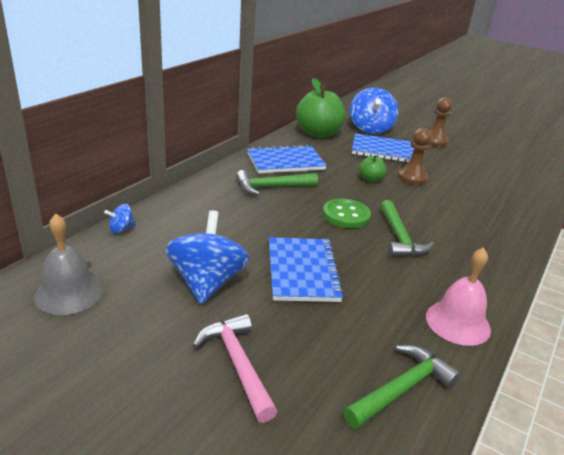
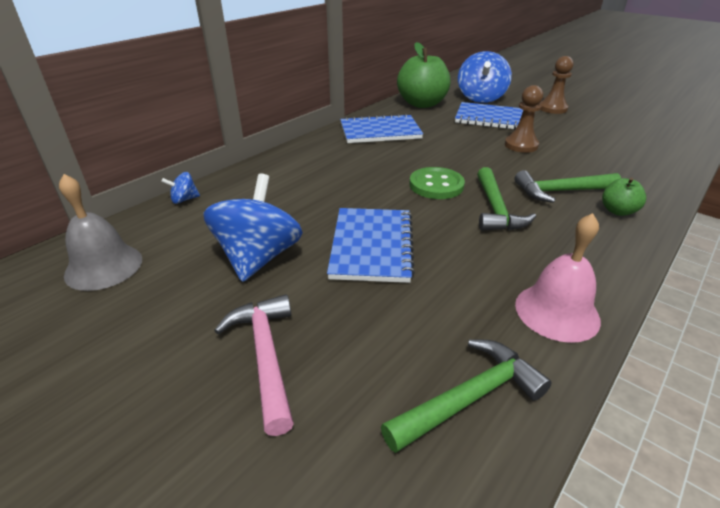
camera: 10 degrees right, 5 degrees up
(271, 187) = (358, 157): green hammer -> green hammer (560, 191)
(370, 179) = (472, 147): green apple -> green apple (618, 211)

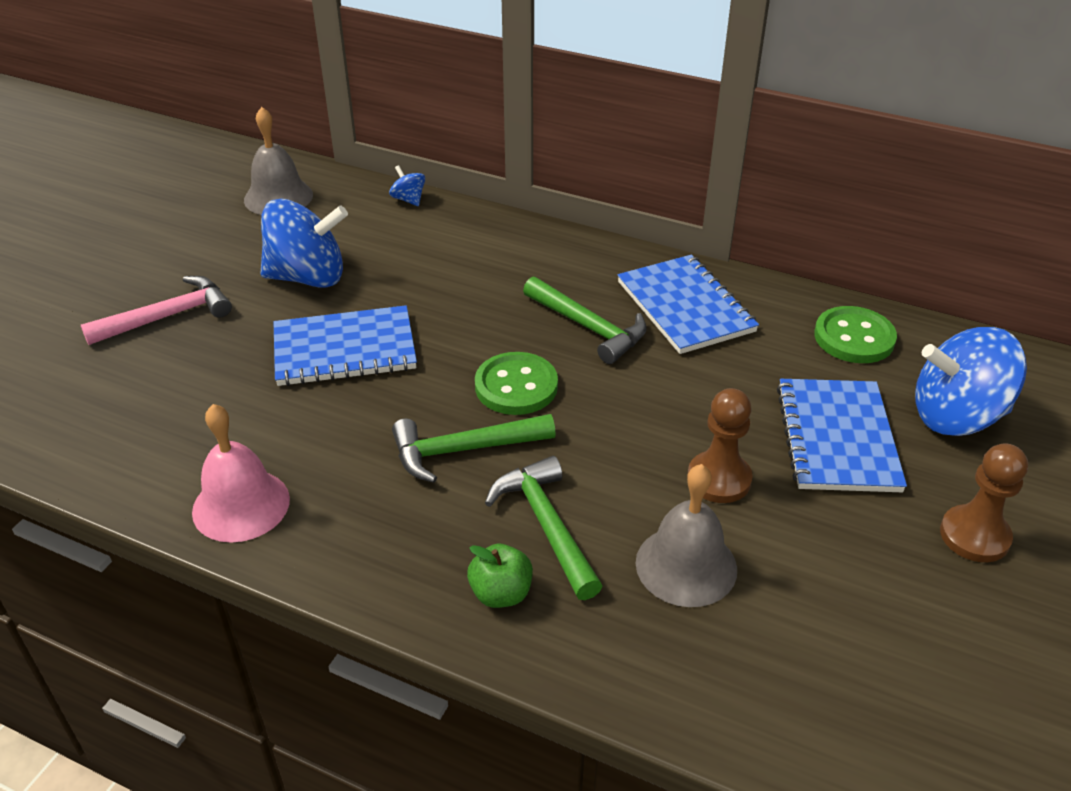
camera: 75 degrees right, 5 degrees up
(422, 104) = (854, 337): green apple -> green button
(469, 397) = (119, 441): green hammer -> green hammer (589, 327)
(583, 161) = (686, 565): none -> grey bell

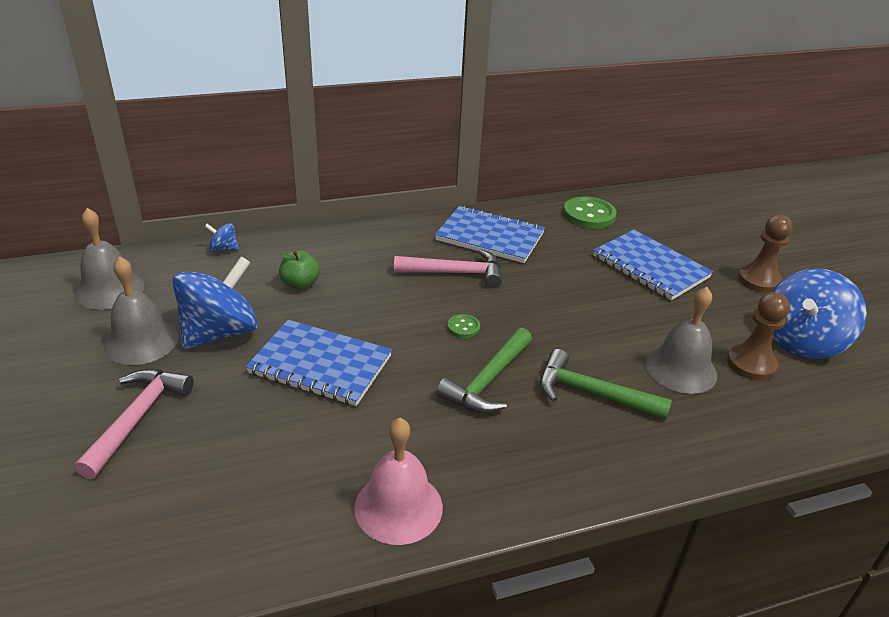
camera: 45 degrees left, 5 degrees down
(245, 254) = (141, 341): none -> grey bell
(344, 349) = (320, 365): blue notebook -> blue notebook turned 75 degrees clockwise
(501, 593) = (624, 445): green apple -> green apple (300, 284)
(516, 386) = (463, 327): green button -> green button, size x0.50
(589, 327) = (455, 273): green hammer -> pink hammer
(719, 479) = (632, 317): brown pawn -> brown pawn (751, 364)
(956, 416) = (679, 231): blue spinning top -> blue spinning top (802, 341)

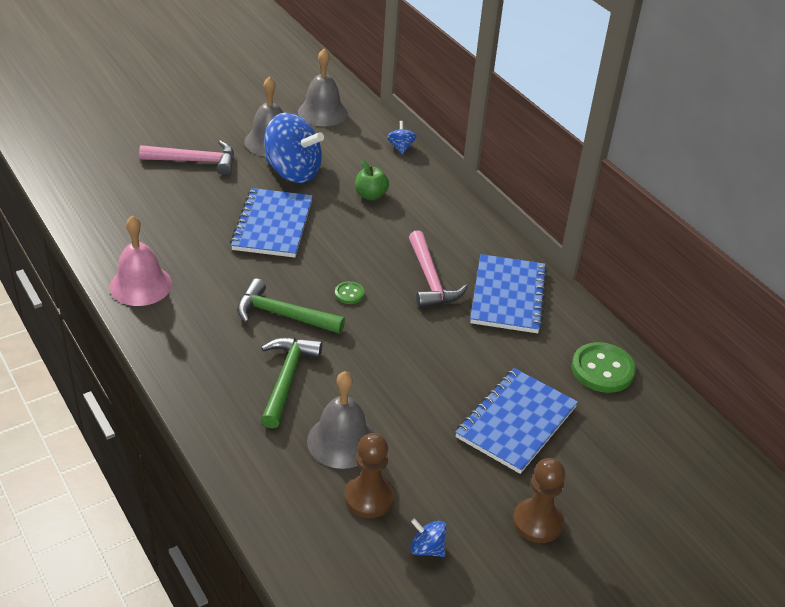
camera: 75 degrees right, 5 degrees up
(802, 341) = (427, 548): blue spinning top -> blue spinning top, size x0.43

